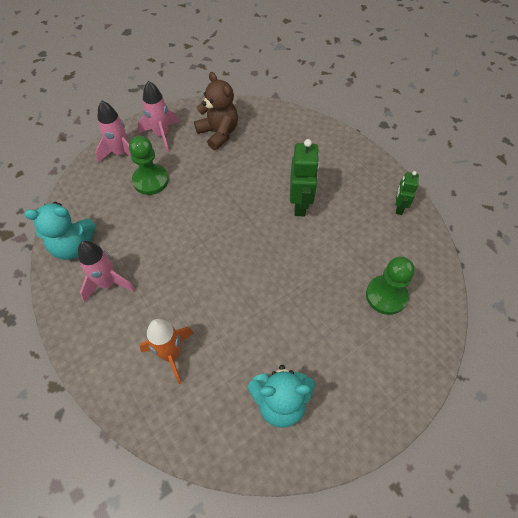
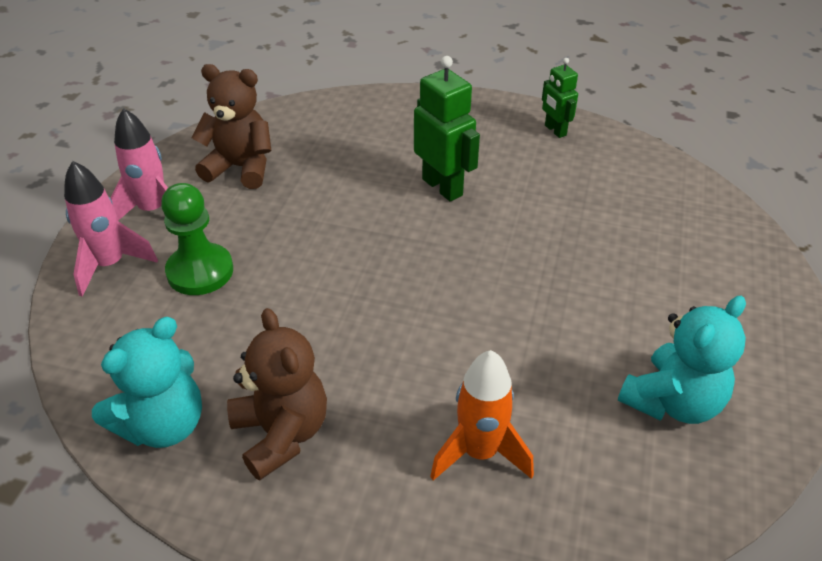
camera: 40 degrees left, 15 degrees down
(108, 283) = (281, 433): pink rocket -> brown teddy bear
(386, 295) = (645, 219): green pawn -> none

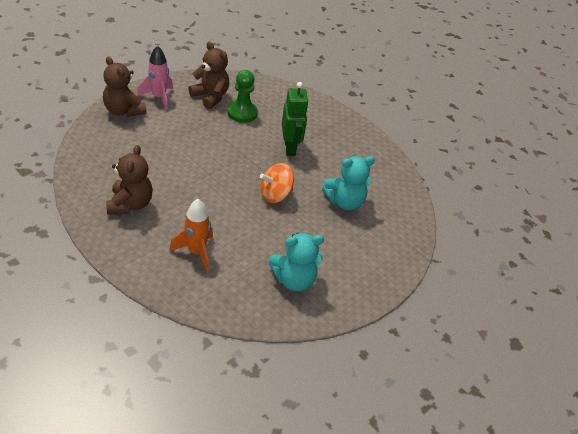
camera: 25 degrees right, 0 degrees up
(110, 265) = (123, 111): pink rocket -> brown teddy bear
(163, 424) = (92, 178): turquoise teddy bear -> turquoise teddy bear (345, 202)
(200, 271) = (155, 131): green pawn -> green pawn (242, 113)
(498, 274) = (275, 195): none -> orange spinning top
(555, 130) = (372, 149): green robot -> none

